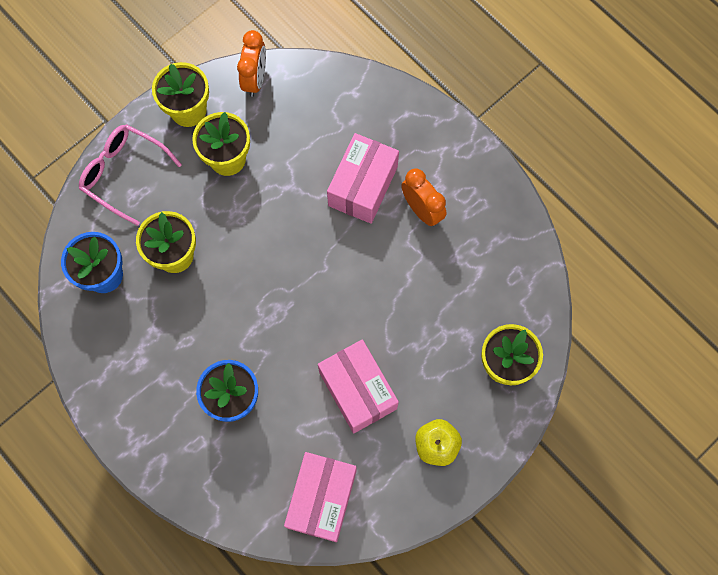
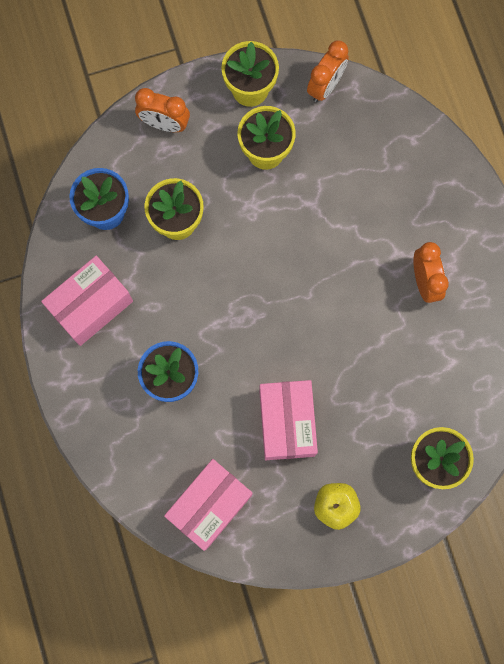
camera: 25 degrees right, 5 degrees up
(124, 173) = (164, 124): pink glasses -> orange clock
(363, 186) = (379, 234): pink box -> pink box (91, 305)

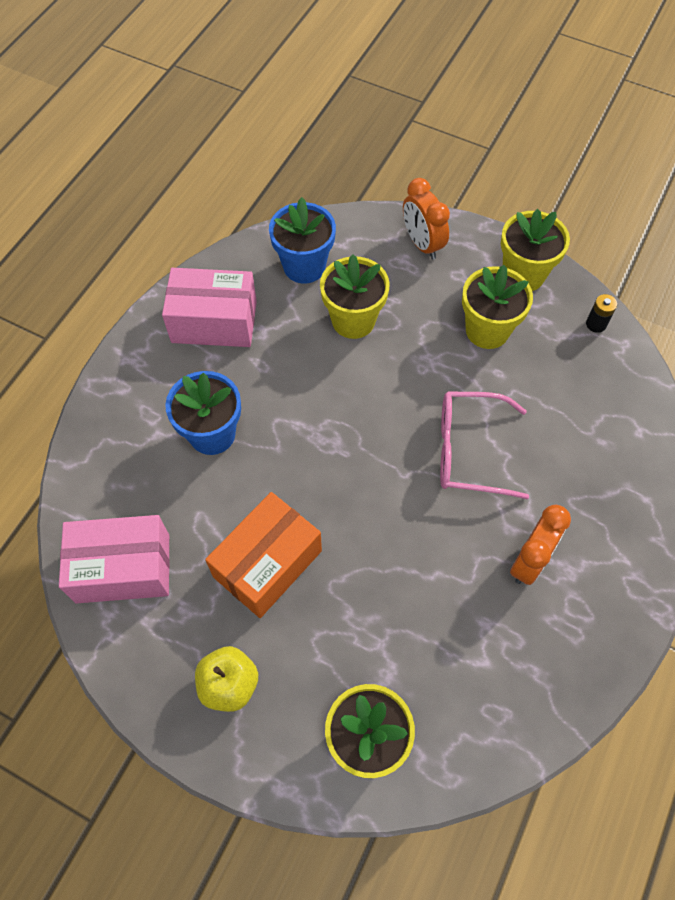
camera: 45 degrees right, 15 degrees down
(287, 423) = (267, 564): pink box -> orange box
(325, 86) = (596, 324): orange clock -> black battery
(330, 245) = (468, 450): none -> pink glasses

